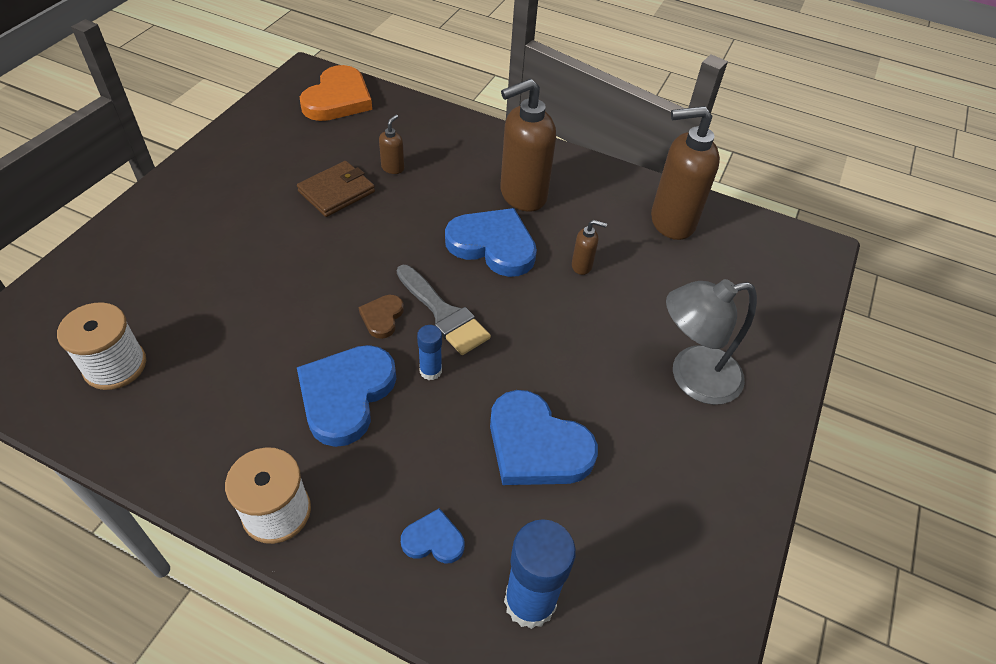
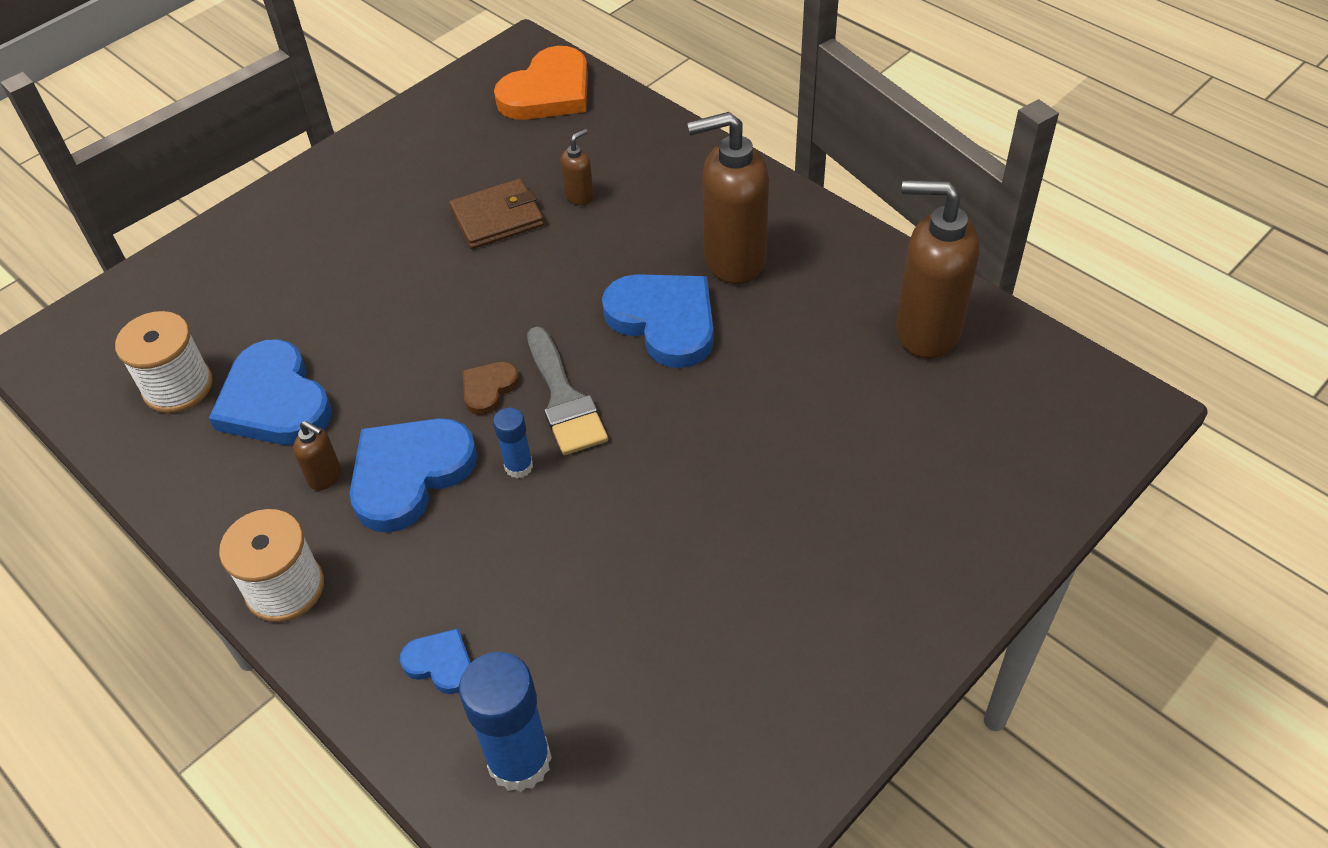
camera: 25 degrees right, 0 degrees up
(536, 445) = (607, 585): blue heart -> blue heart (275, 401)
(582, 266) = (770, 370): brown soap dispenser -> brown soap dispenser (325, 477)
(692, 377) = (850, 547): grey lamp -> none

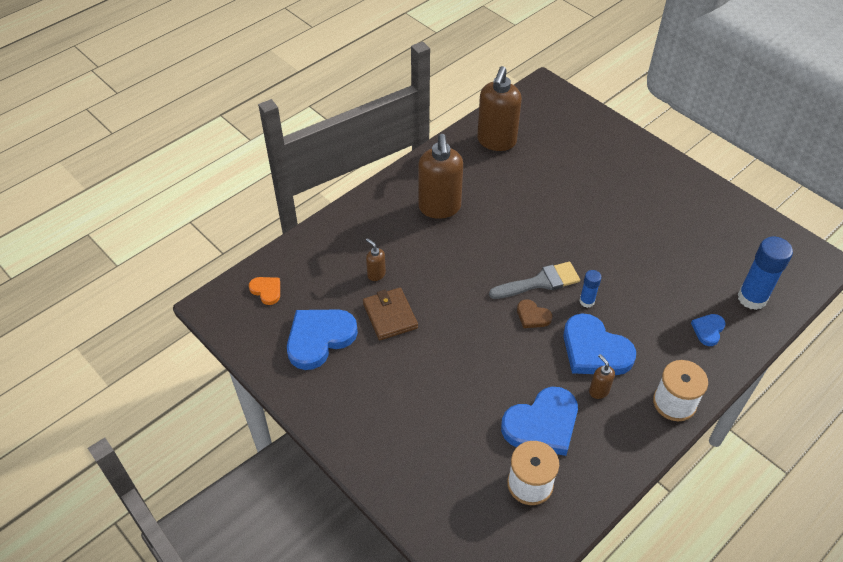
camera: 90 degrees left, 0 degrees up
(325, 477) = (598, 391): brown soap dispenser -> brown soap dispenser turned 60 degrees counterclockwise
(548, 92) = (266, 291): orange heart -> orange heart, size x0.49
(664, 321) = (484, 238): blue heart -> blue heart (319, 338)

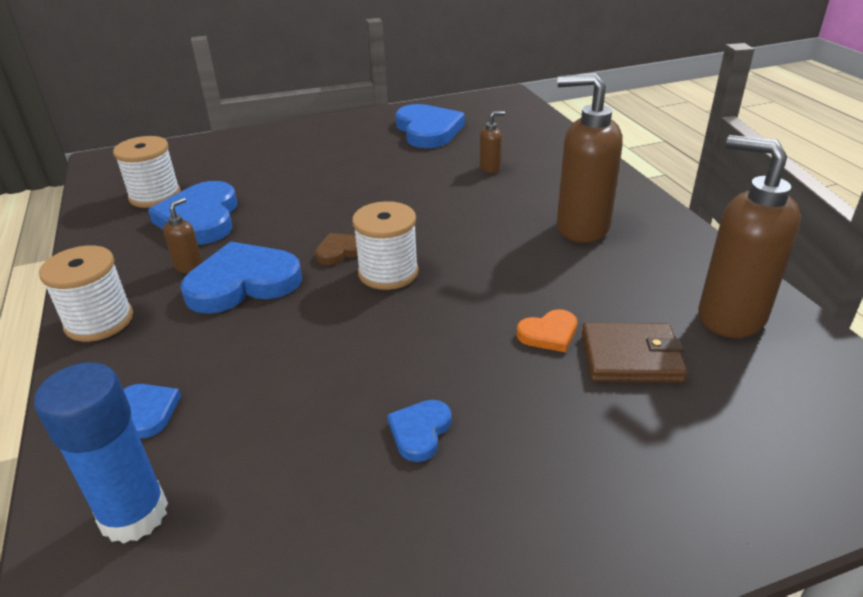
camera: 115 degrees right, 15 degrees down
(266, 291) = (508, 116): orange heart -> orange heart (549, 333)
(390, 316) = (425, 166): brown wallet -> brown wallet (631, 357)
(540, 282) = (388, 272): grey brush -> white spool
(587, 301) = (321, 302): blue glue stick -> none
(598, 391) = (189, 267): brown soap dispenser -> brown soap dispenser turned 60 degrees counterclockwise
(644, 226) = (420, 431): none -> blue heart

